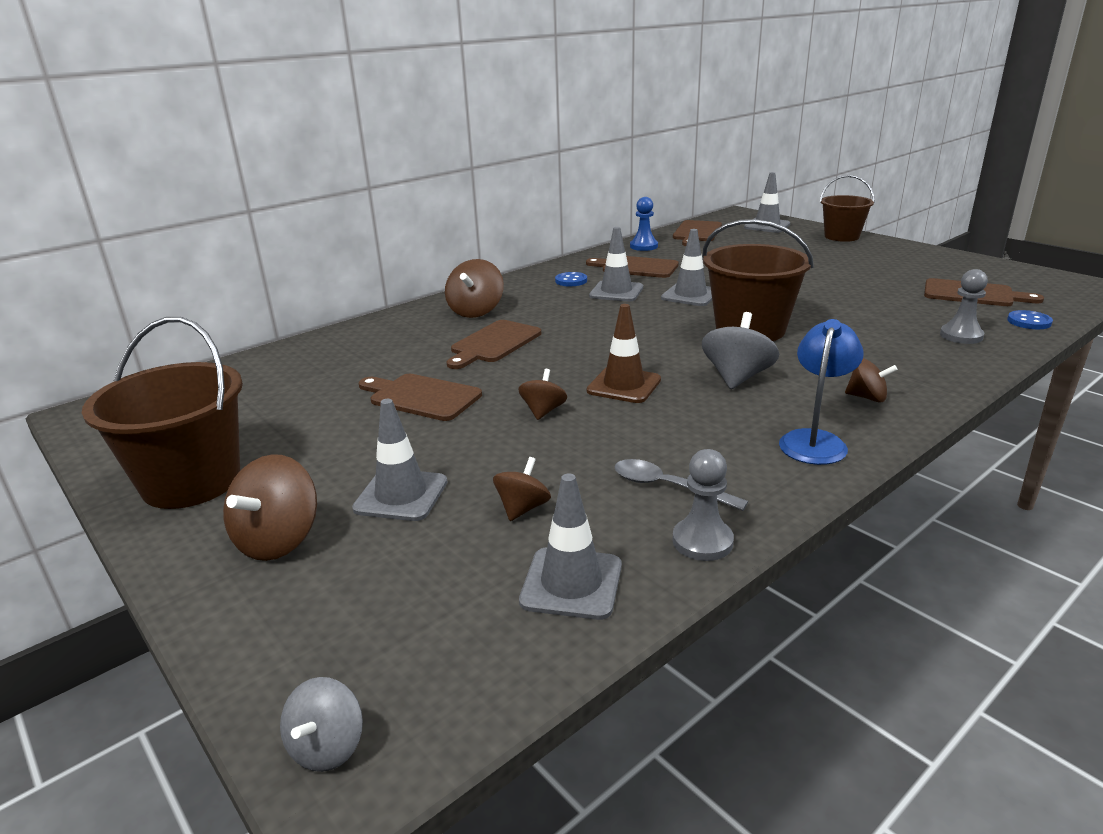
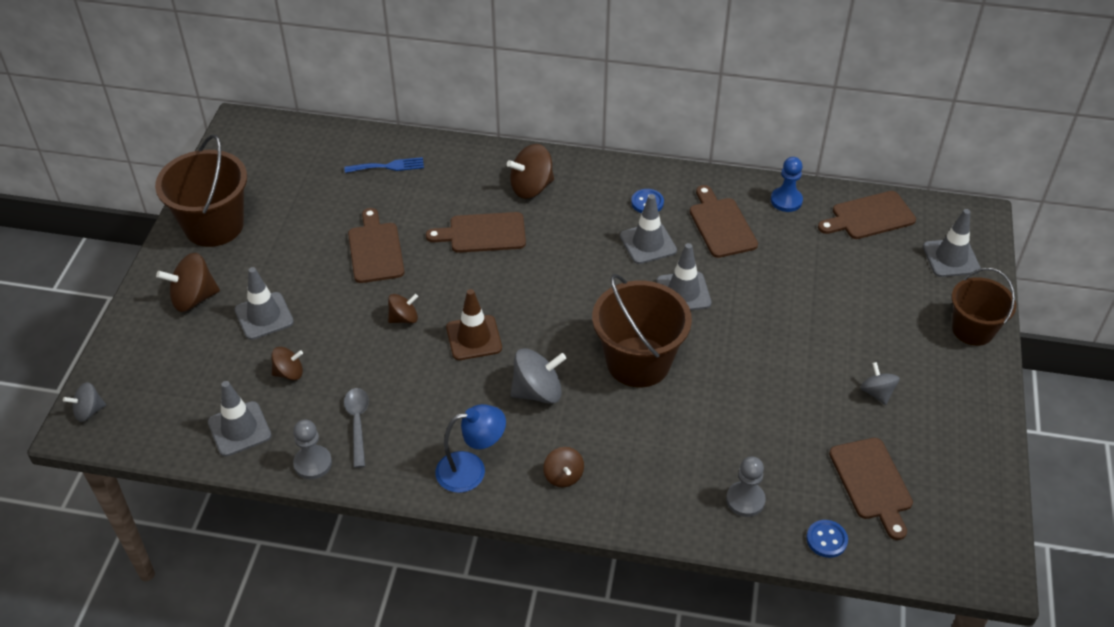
camera: 50 degrees right, 20 degrees up
(324, 358) = (388, 166): none -> blue fork
(876, 271) = (877, 393): none -> grey spinning top

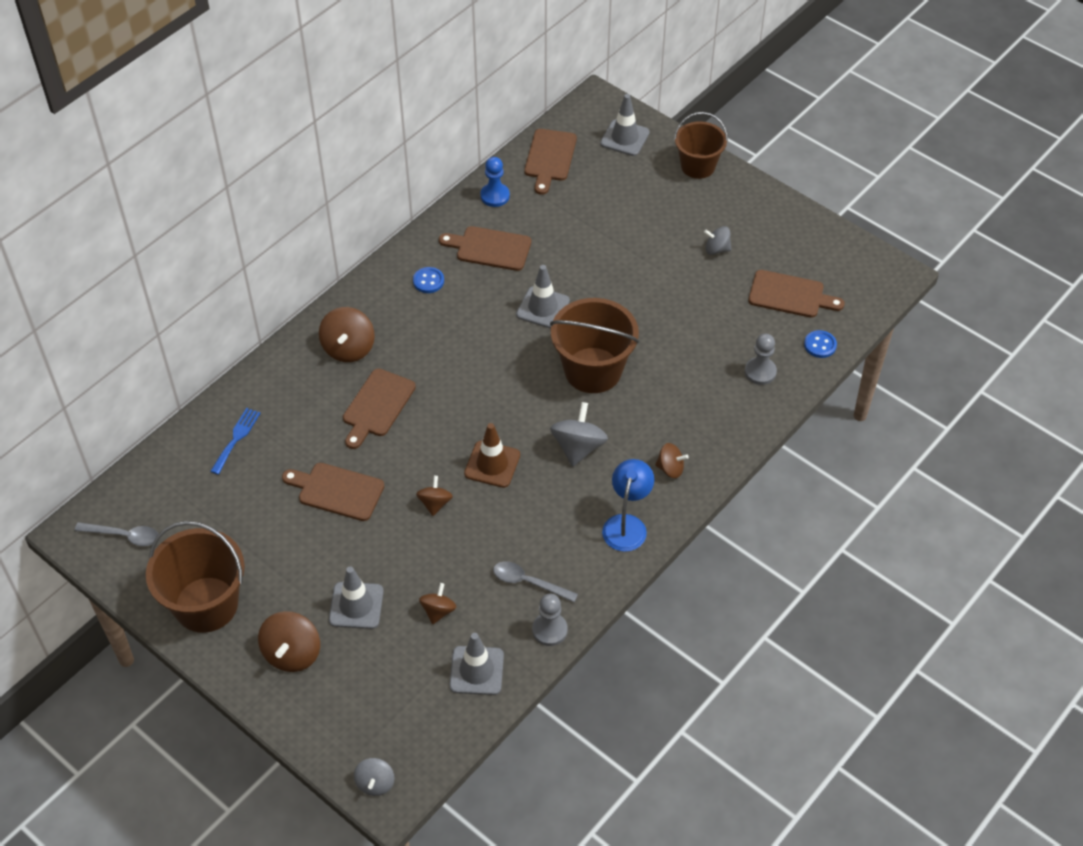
camera: 60 degrees left, 5 degrees up
(253, 151) = (124, 536): none -> grey spoon
(648, 243) = (474, 303): grey traffic cone -> none

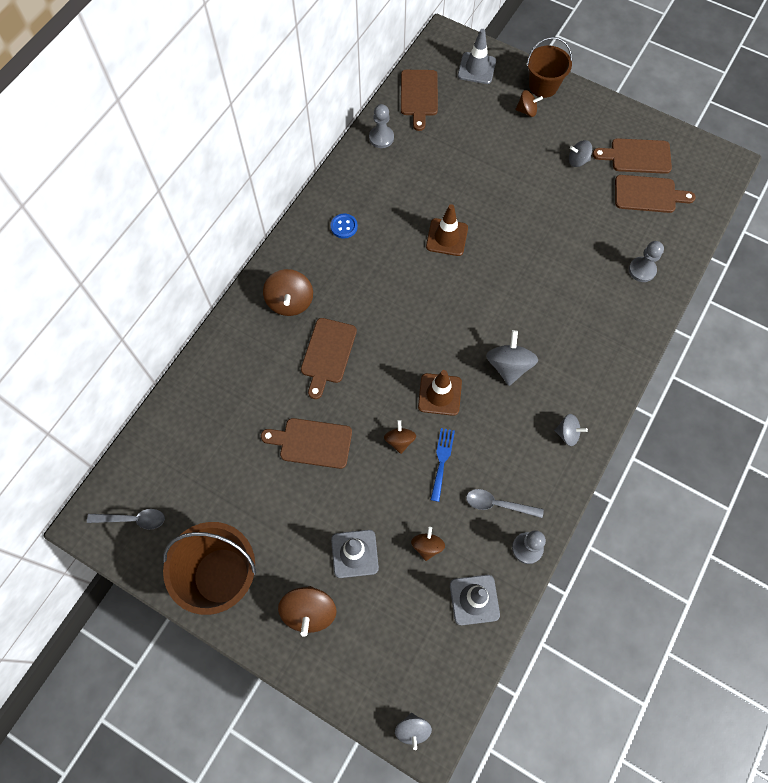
camera: 10 degrees left, 15 degrees up
(236, 438) = (212, 405): blue fork -> blue fork (442, 460)
(490, 248) = (389, 188): brown cutting board -> brown cutting board (637, 156)
(495, 196) = (381, 138): blue pawn -> grey pawn
(543, 308) = (447, 237): grey traffic cone -> brown traffic cone
(593, 370) = (503, 290): brown bucket -> none
(627, 524) = (567, 434): blue lamp -> grey spinning top
(670, 468) = (590, 374): brown spinning top -> brown spinning top (526, 111)
(820, 345) = (684, 237): blue button -> none

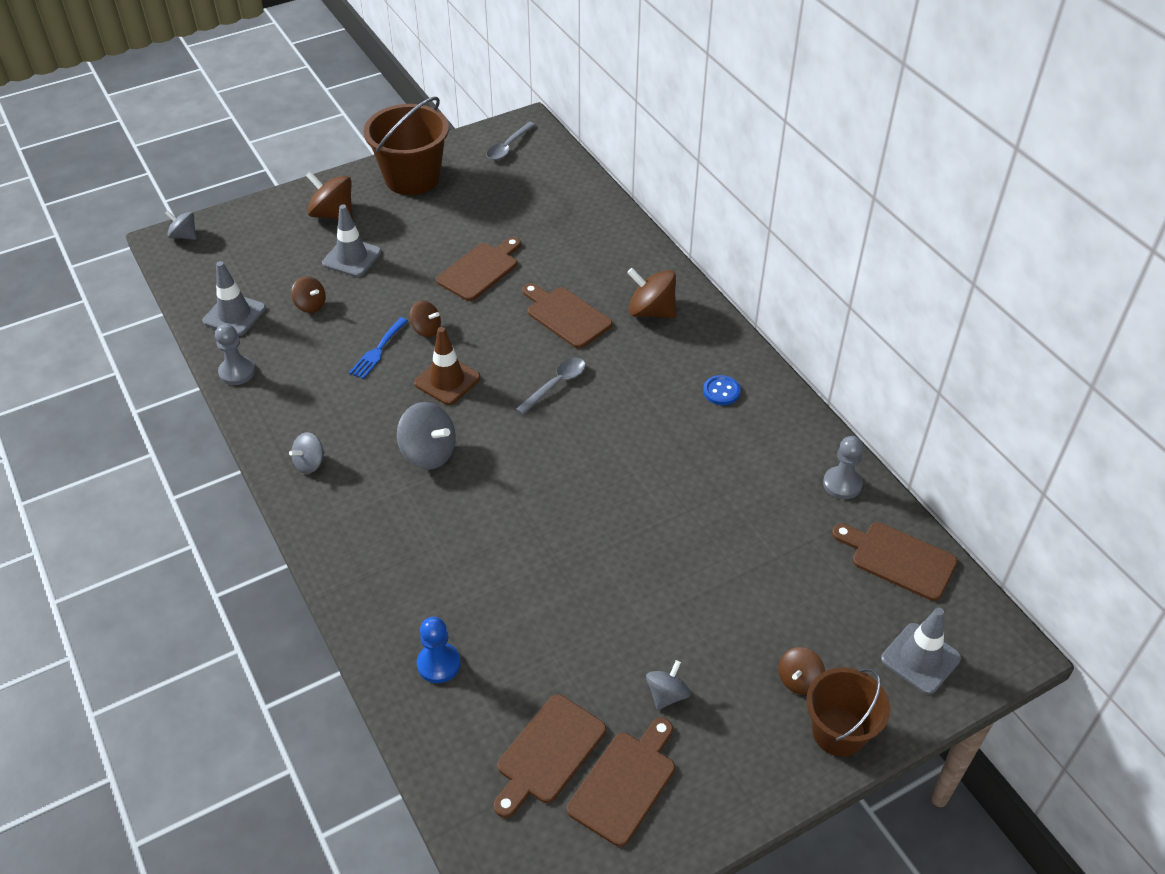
camera: 120 degrees right, 20 degrees down
(442, 460) = (378, 351): blue fork -> blue fork turned 75 degrees clockwise
(447, 237) = (640, 479): brown traffic cone -> none
(498, 504) = (296, 371): grey spoon -> grey spoon (556, 384)
(642, 270) = (439, 664): grey pawn -> blue pawn

